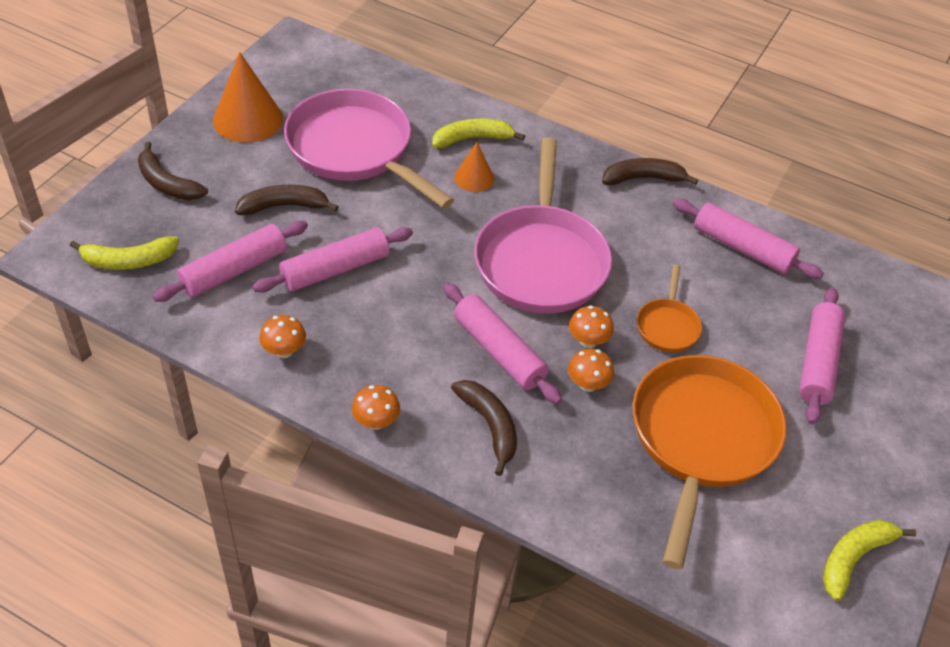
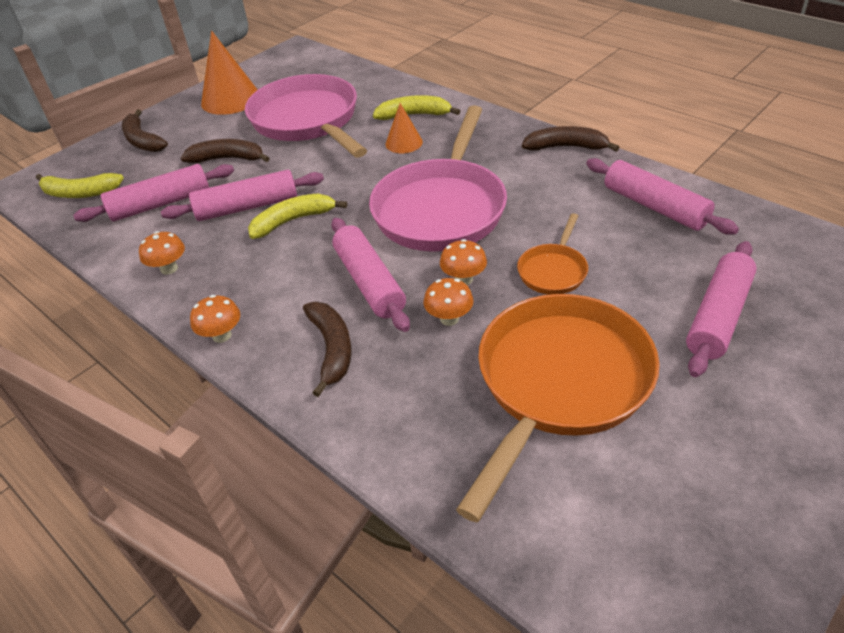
camera: 20 degrees right, 5 degrees down
(854, 558) = (723, 542): yellow banana -> yellow banana (293, 221)

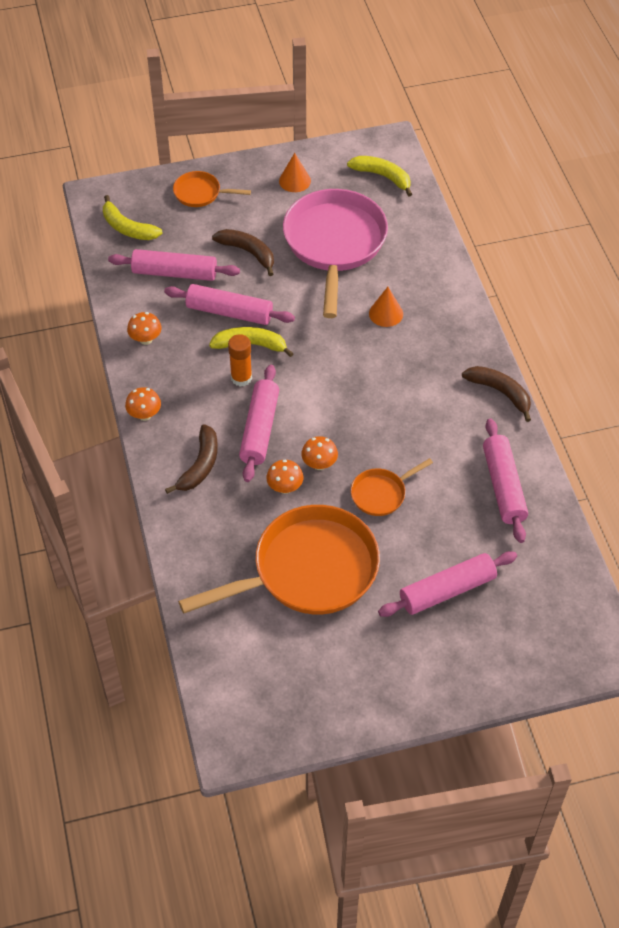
camera: 30 degrees right, 10 degrees up
(142, 140) = (200, 193): brown banana -> orange pan
(230, 99) = (295, 181): orange cone -> orange cone, size x0.56
(308, 250) = (241, 378): none -> orange glue stick
(414, 115) = (419, 287): yellow banana -> yellow banana (383, 176)
(441, 208) = (357, 395): pink pan -> none

